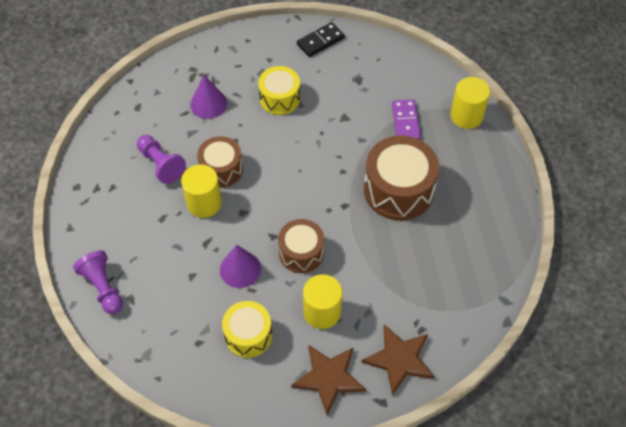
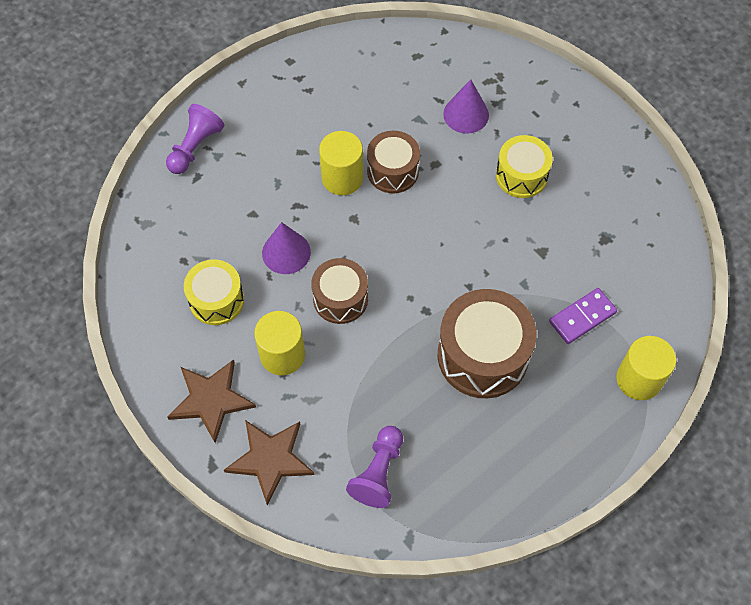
camera: 60 degrees right, 5 degrees up
(161, 164) = (362, 115): purple pawn -> purple pawn (378, 472)
(320, 41) = (630, 173): black domino -> none

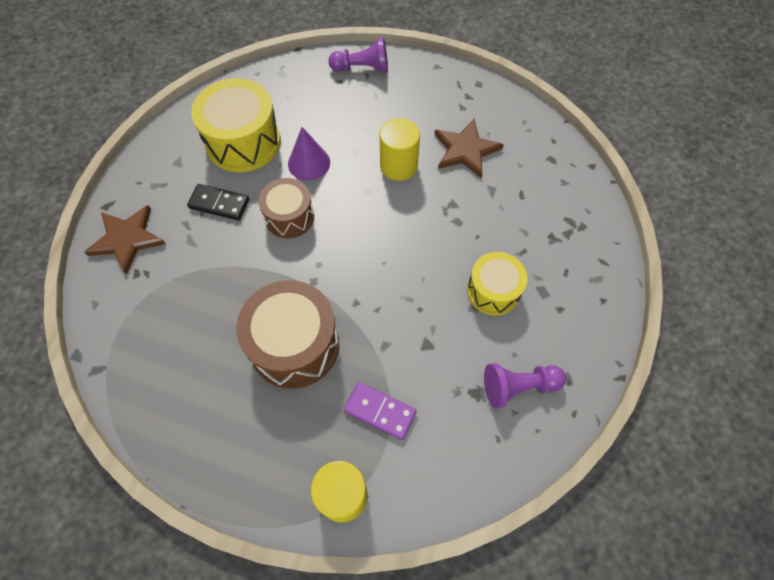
camera: 60 degrees right, 0 degrees up
(211, 400) = (159, 179): brown star -> brown star (465, 150)
(216, 300) = (243, 142): yellow drum -> yellow drum, size x1.62
(282, 355) = (219, 203): yellow cylinder -> black domino
(378, 472) = (147, 318): purple pawn -> purple pawn (518, 387)
(393, 171) = (429, 195): brown drum -> none
(466, 114) = (522, 220): purple cone -> none

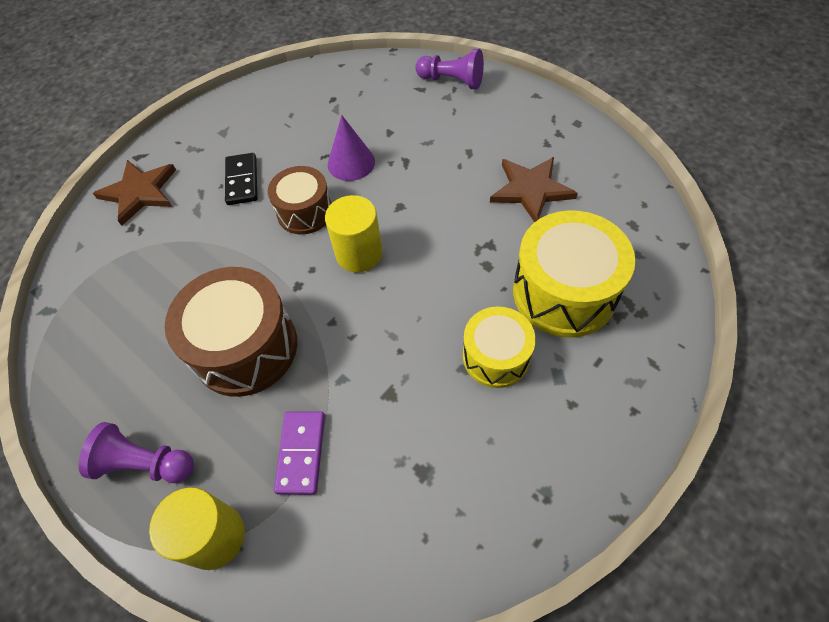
camera: 25 degrees right, 5 degrees down
(219, 203) = (242, 181): black domino -> black domino turned 45 degrees clockwise
(243, 142) = (295, 127): yellow drum -> yellow drum (564, 292)
(380, 411) = (301, 453): purple domino -> purple domino turned 45 degrees clockwise
(398, 166) = (446, 188): yellow cylinder -> yellow cylinder (359, 253)
(518, 387) = (478, 482): purple pawn -> purple pawn (145, 463)

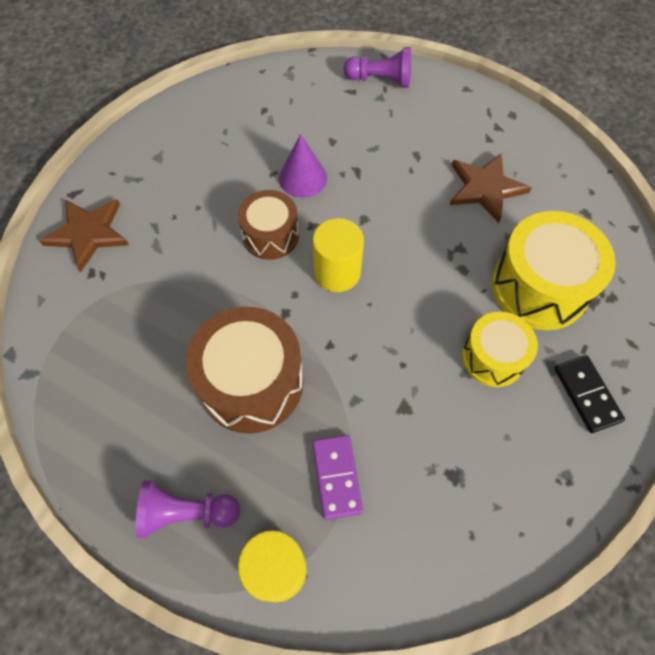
camera: 15 degrees left, 5 degrees up
(242, 181) = (195, 209): black domino -> black domino (586, 394)

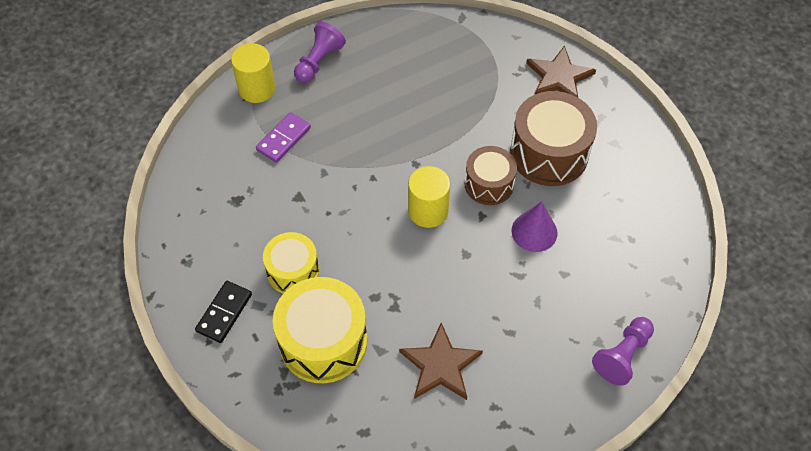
camera: 120 degrees right, 5 degrees down
(251, 383) = (376, 123): brown drum -> brown drum (549, 153)
(337, 477) = (284, 139): purple domino -> purple domino turned 75 degrees counterclockwise
(586, 394) = (224, 313): black domino -> black domino turned 75 degrees counterclockwise

